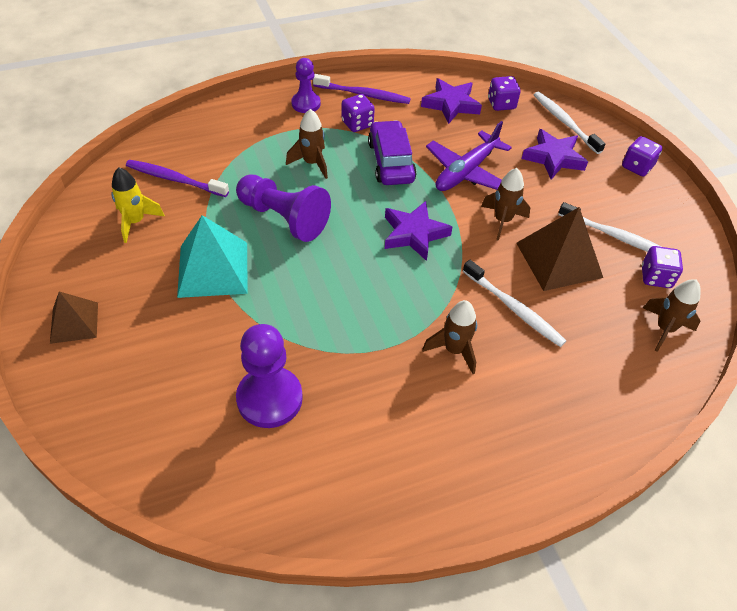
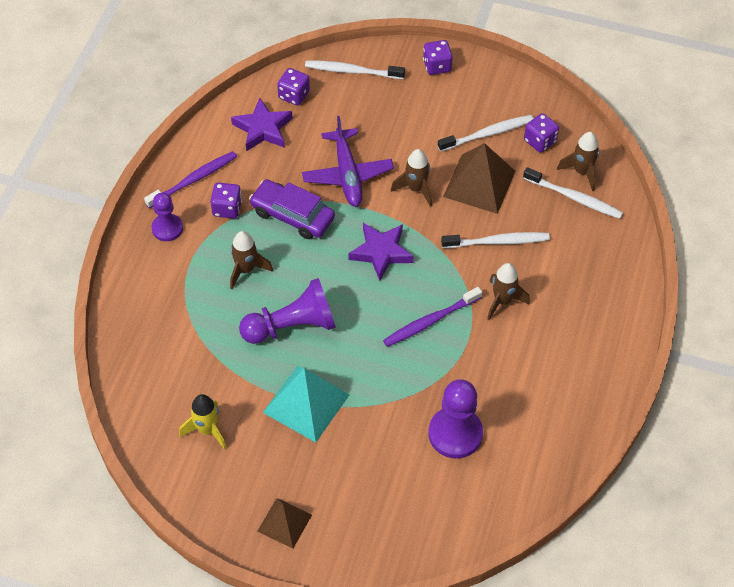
camera: 50 degrees left, 5 degrees up
(174, 179) = (179, 377): purple toothbrush -> purple toothbrush (430, 321)
(553, 158) = (382, 109): purple star -> none
(630, 341) = (575, 198): none -> white toothbrush

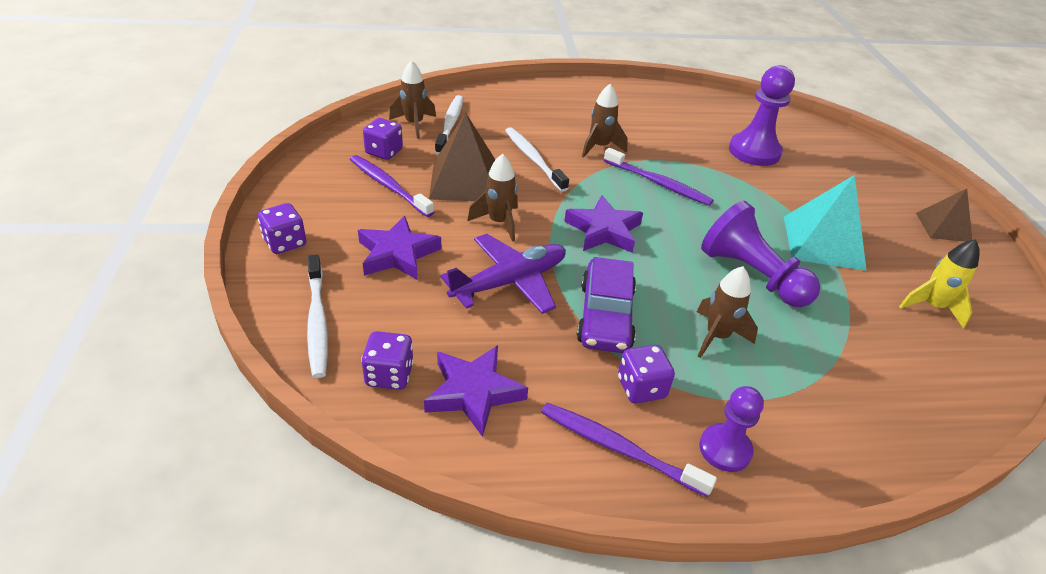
camera: 115 degrees left, 15 degrees down
(401, 121) = (397, 254): none -> purple star
(488, 134) = (388, 186): white toothbrush -> purple toothbrush

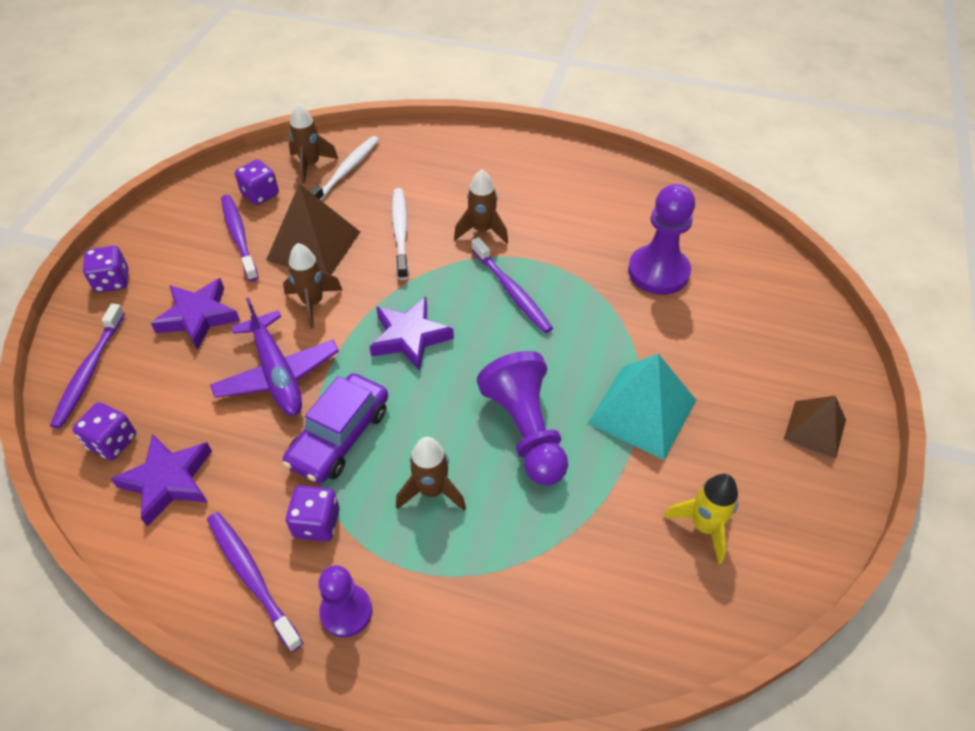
camera: 25 degrees right, 10 degrees up
(317, 322) = (89, 372): white toothbrush -> purple toothbrush
(510, 282) = (277, 374): purple plane -> purple plane turned 75 degrees clockwise

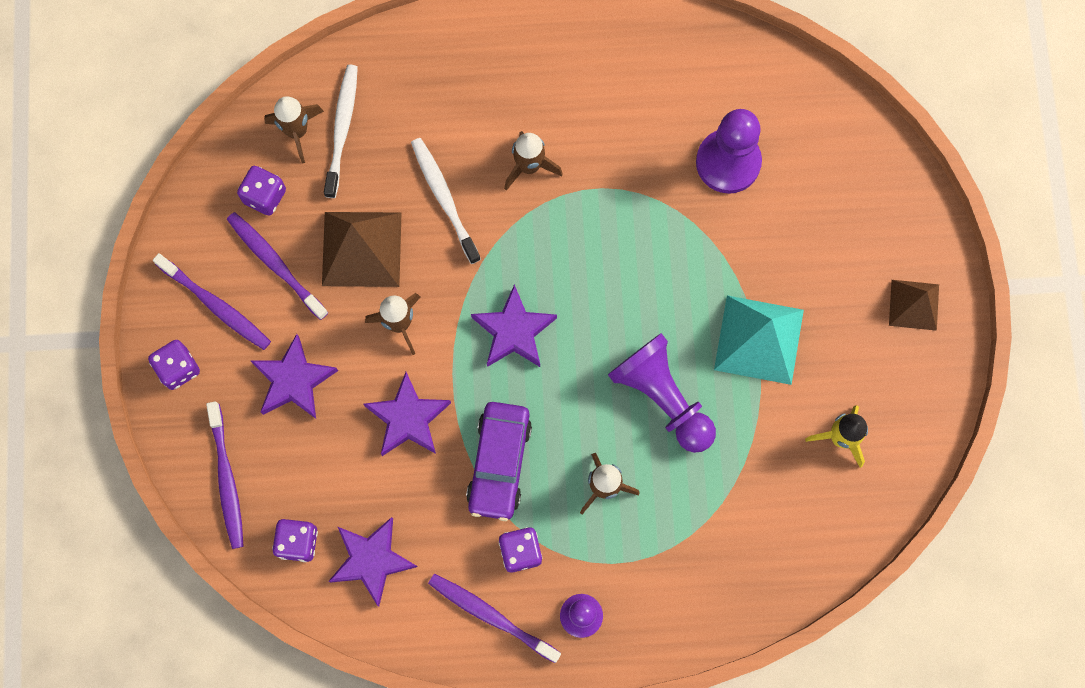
camera: 20 degrees left, 25 degrees up
(277, 374) = (408, 418): purple plane -> purple star
(512, 291) = (591, 239): purple toothbrush -> purple toothbrush (216, 306)

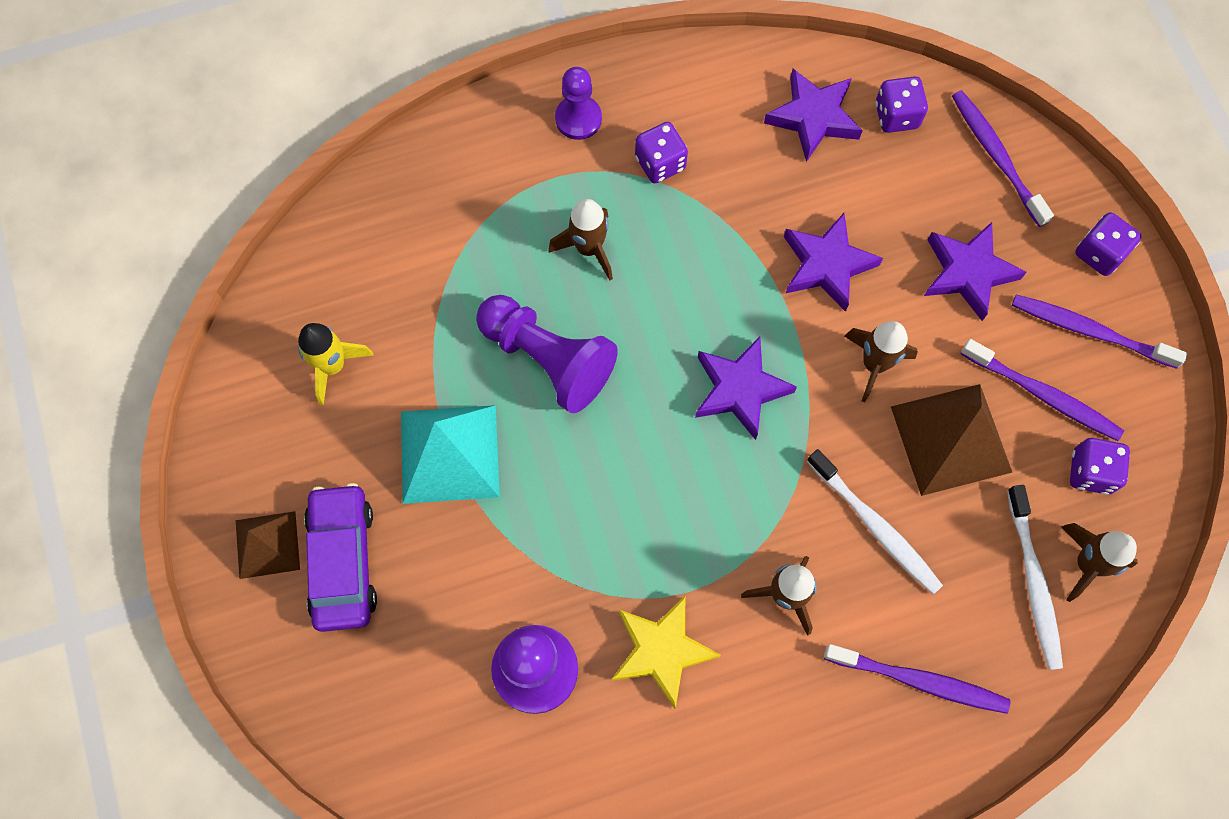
camera: 165 degrees right, 5 degrees down
(490, 616) = (672, 96): purple toothbrush -> purple toothbrush (920, 681)
(499, 463) = (711, 244): purple car -> purple car (343, 561)
(632, 151) = (661, 651): none -> yellow star

